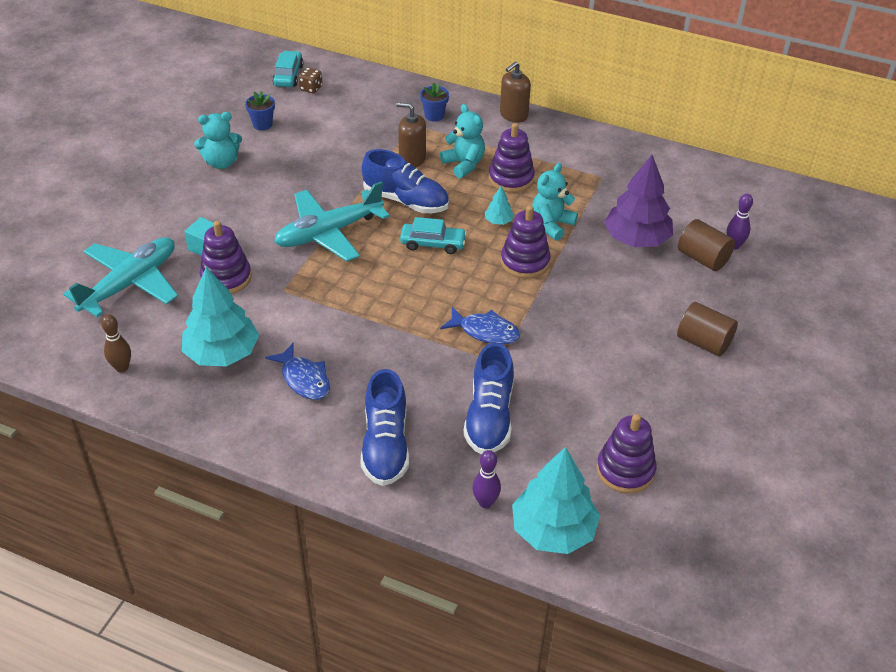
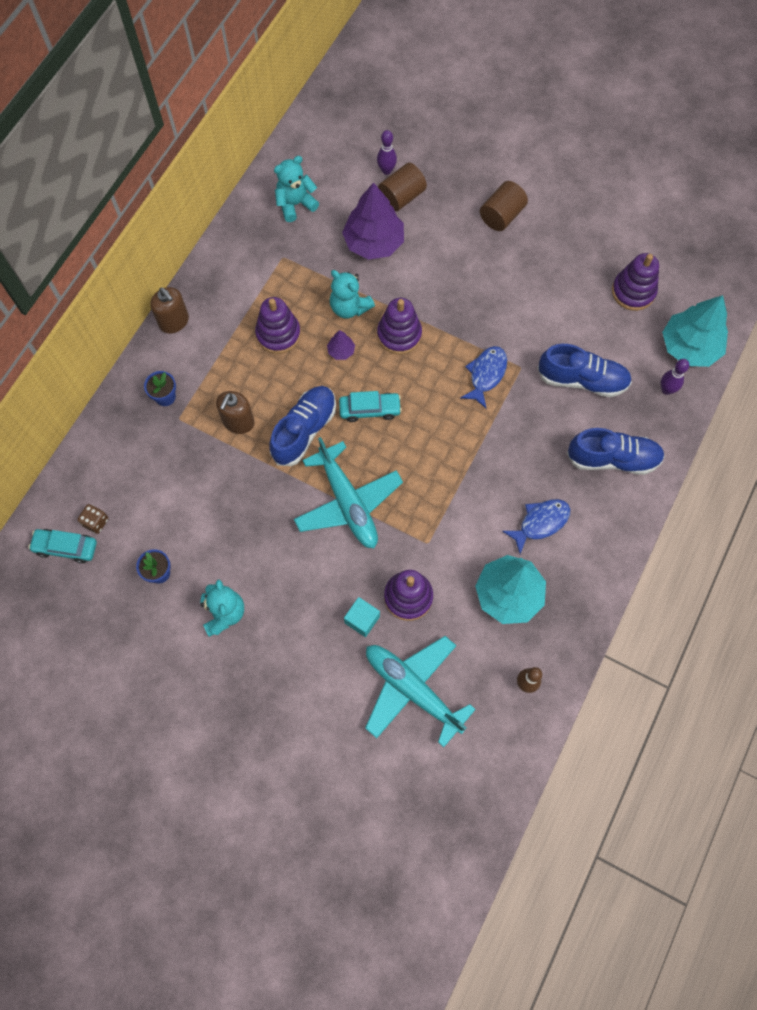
camera: 85 degrees left, 25 degrees up
(433, 244) = (370, 410): turquoise car -> turquoise car turned 75 degrees clockwise
(464, 164) = (251, 374): turquoise teddy bear -> turquoise teddy bear (295, 204)
(498, 221) = (341, 351): turquoise tree -> purple tree

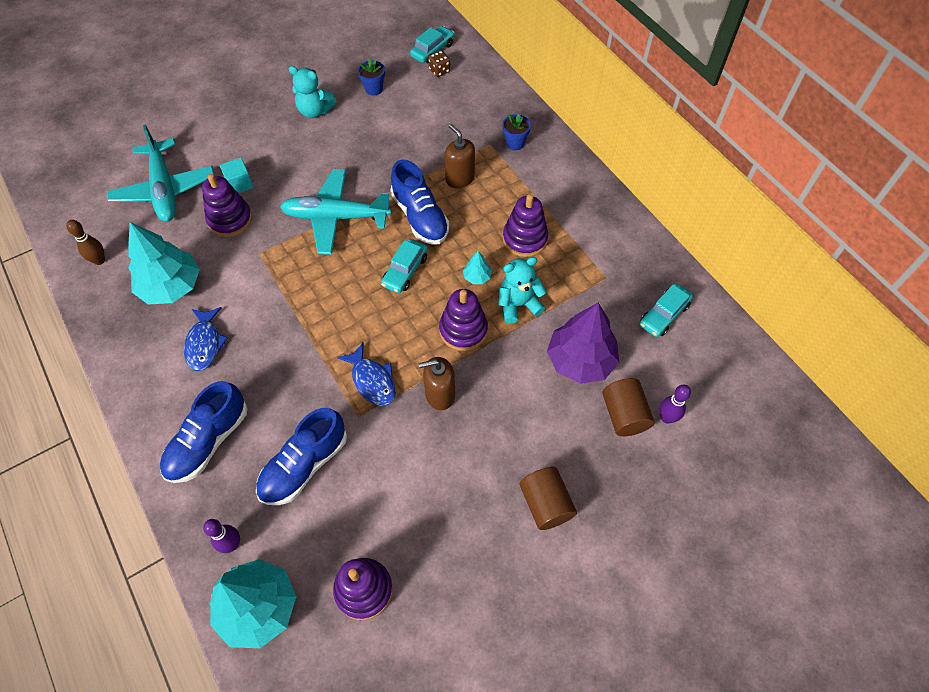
camera: 120 degrees right, 10 degrees down
(174, 321) = (583, 174): brown soap dispenser -> brown soap dispenser (439, 394)
(295, 204) = (664, 315): turquoise teddy bear -> turquoise car
(341, 351) = (477, 277): purple tree -> turquoise tree
(412, 689) = (164, 189): turquoise plane -> turquoise plane turned 90 degrees clockwise

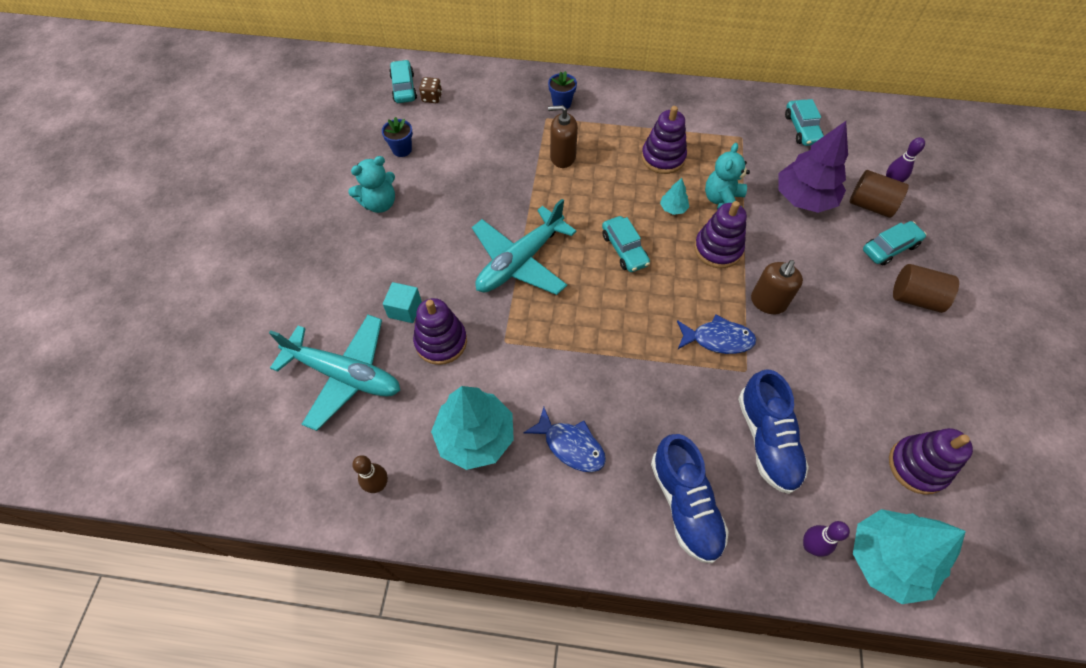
camera: 50 degrees left, 0 degrees up
(420, 217) = (577, 206): blue shoe -> none
(586, 455) = (889, 248): none -> turquoise car

